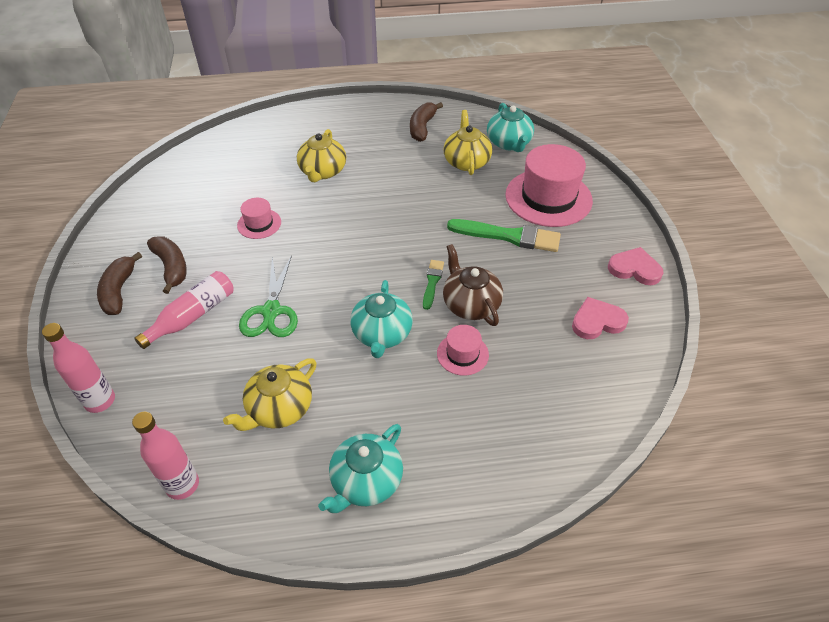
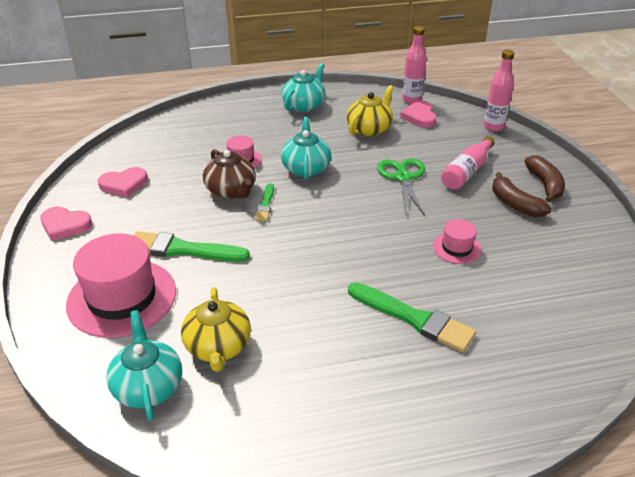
camera: 175 degrees right, 10 degrees down
(193, 434) = (419, 117): none -> pink heart
(322, 171) = (413, 318): yellow teapot -> green brush
(422, 127) = (284, 412): brown banana -> none

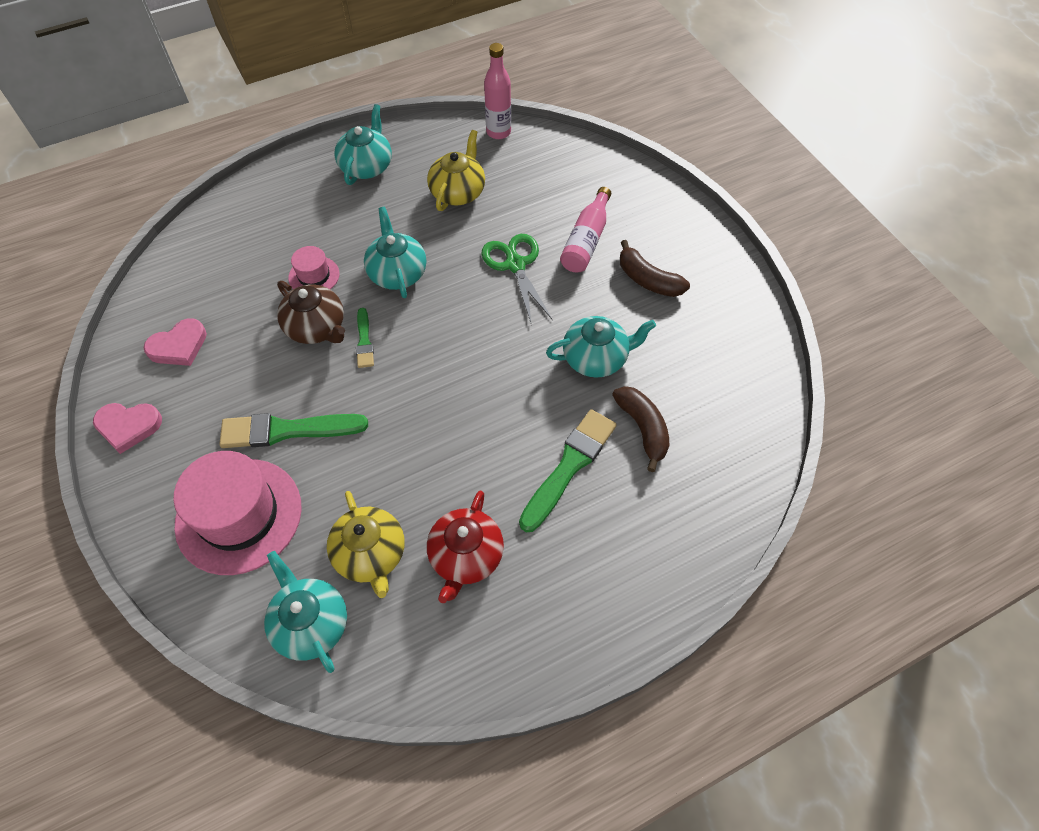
camera: 15 degrees left, 20 degrees up
(300, 366) = (466, 556): none -> red teapot
(413, 318) = (569, 466): green brush -> green brush turned 75 degrees counterclockwise
(419, 117) = (514, 160): pink heart -> none
(457, 248) = (596, 358): pink hat -> turquoise teapot
(493, 127) = (604, 160): pink bottle -> none
(544, 184) = (676, 243): brown banana -> brown banana (642, 429)

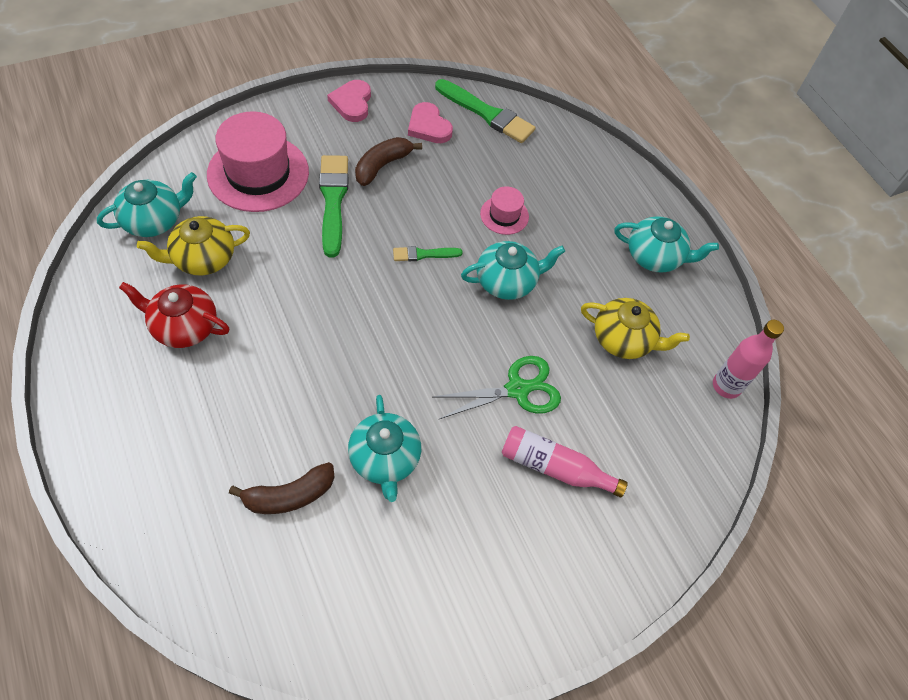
camera: 85 degrees right, 0 degrees up
(316, 327) = (442, 218): brown teapot -> none
(569, 466) = (258, 419): green brush -> green brush (487, 113)
(648, 279) = (494, 531): brown banana -> brown banana (382, 166)

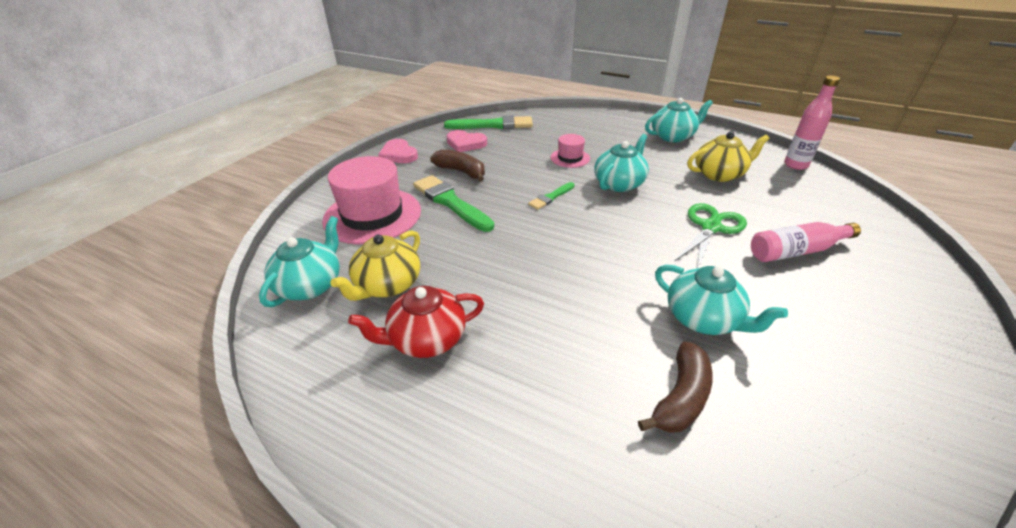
camera: 30 degrees left, 20 degrees down
(382, 166) = (461, 172): brown banana -> brown banana turned 120 degrees clockwise

